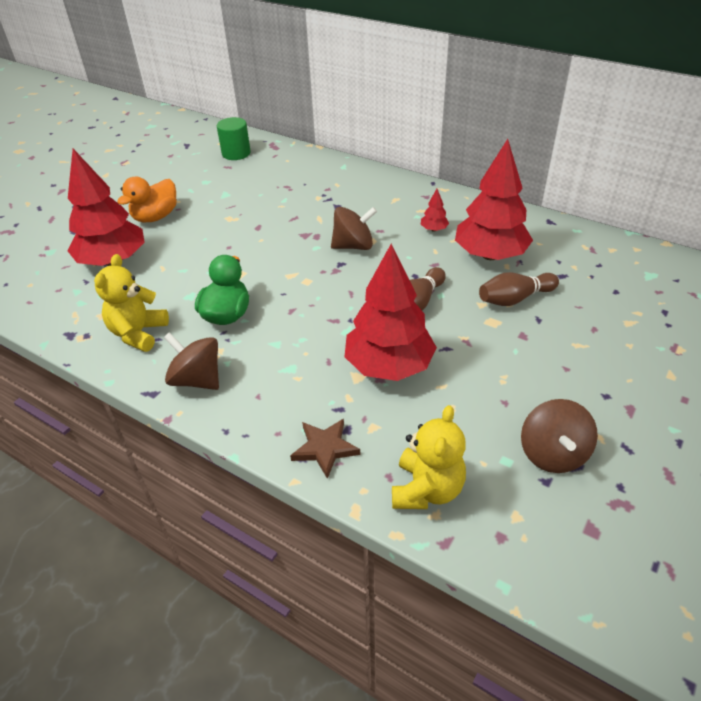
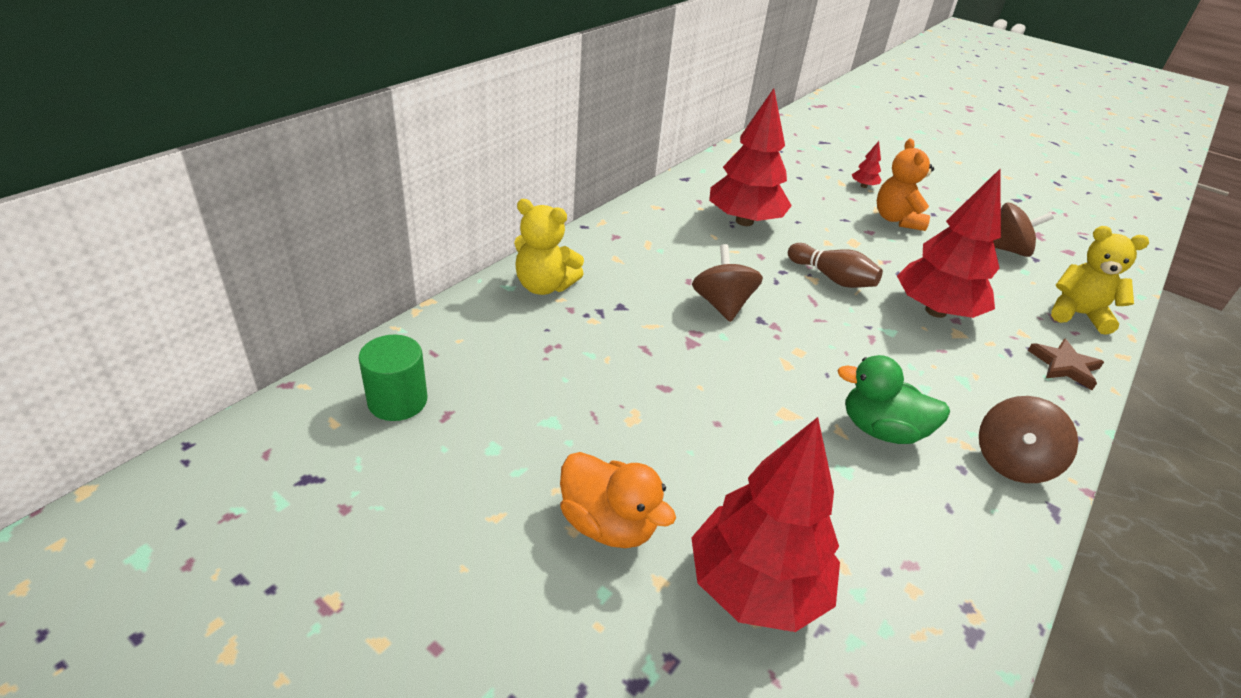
camera: 90 degrees left, 5 degrees down
(138, 333) = (944, 532): yellow teddy bear -> yellow teddy bear (544, 286)
(434, 229) = (691, 244): red tree -> red tree (863, 186)
(515, 299) = (817, 224): brown bowling pin -> none
(565, 359) = (896, 220): none -> orange teddy bear

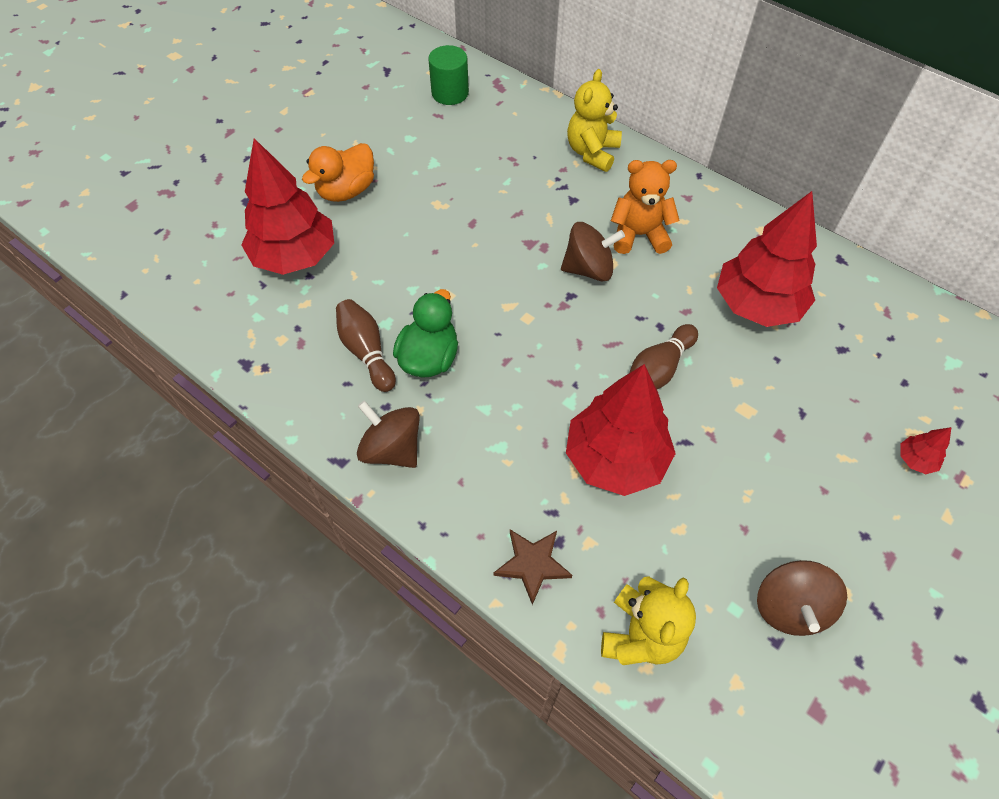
camera: 95 degrees right, 20 degrees up
(896, 220) = (826, 477): orange teddy bear -> orange teddy bear (639, 235)
(896, 489) = (366, 352): none -> brown bowling pin

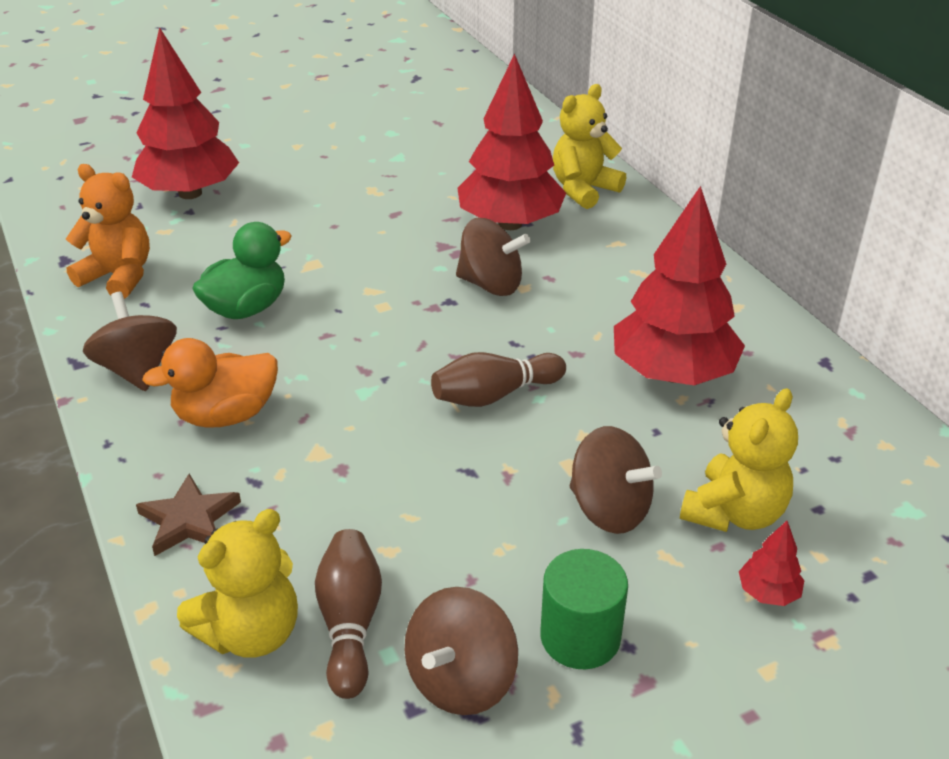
camera: 25 degrees right, 20 degrees down
(346, 191) = (288, 157): orange duck -> orange duck (226, 415)
(366, 352) = (188, 285): brown bowling pin -> brown bowling pin (350, 623)
(450, 93) = (466, 108): green cylinder -> green cylinder (580, 637)
(615, 459) = (370, 458): red tree -> red tree (510, 223)
(639, 235) = (577, 272): orange teddy bear -> orange teddy bear (119, 276)
(789, 436) = (609, 509): none -> brown spinning top
(861, 406) = (734, 513): none -> yellow teddy bear

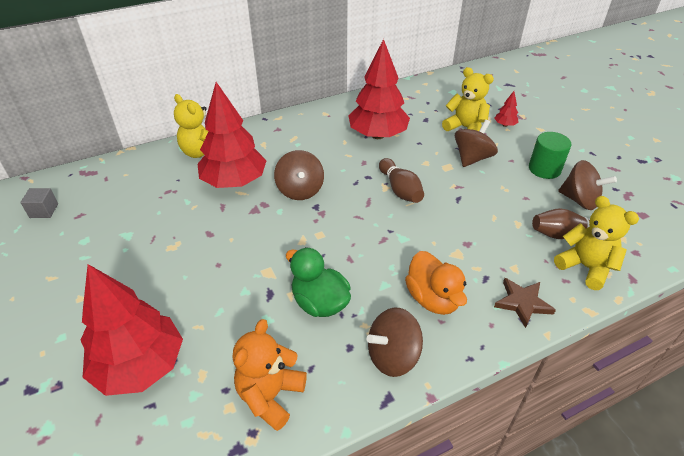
camera: 90 degrees left, 5 degrees up
(447, 100) = (44, 211): none -> grey cube
(491, 284) = (300, 190): brown spinning top -> brown spinning top turned 150 degrees clockwise

